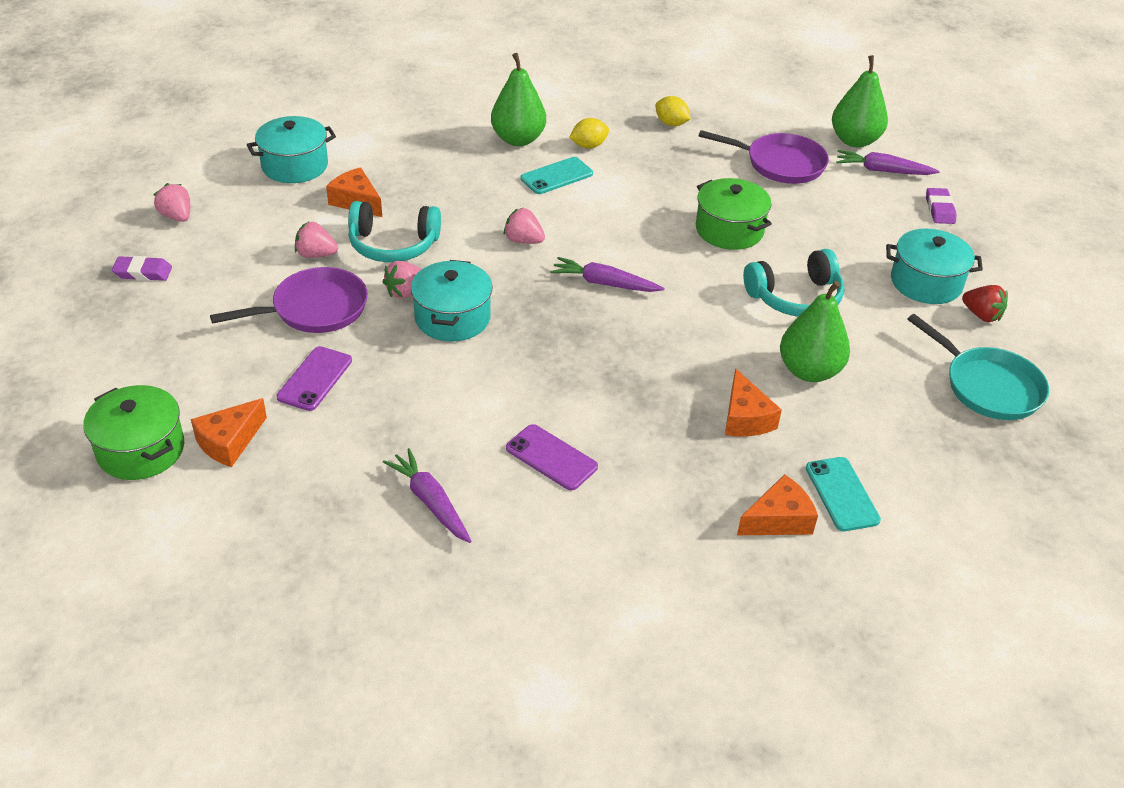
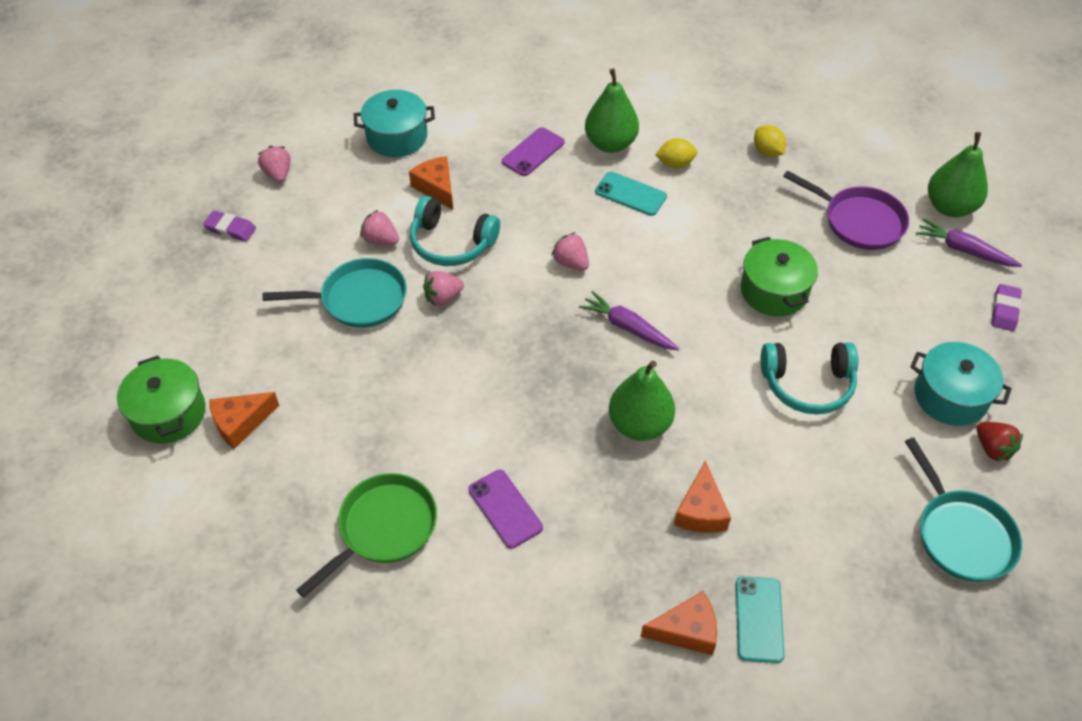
camera: 20 degrees right, 10 degrees up
(314, 309) = (358, 299): purple pan -> turquoise pan
(315, 379) = (333, 374): purple phone -> purple phone (533, 152)
(430, 502) = (383, 528): purple carrot -> green pan
(452, 318) = (474, 336): turquoise pot -> none
(556, 176) = (630, 194): turquoise phone -> turquoise phone turned 45 degrees clockwise
(809, 371) = (785, 473): green pear -> green pear (639, 424)

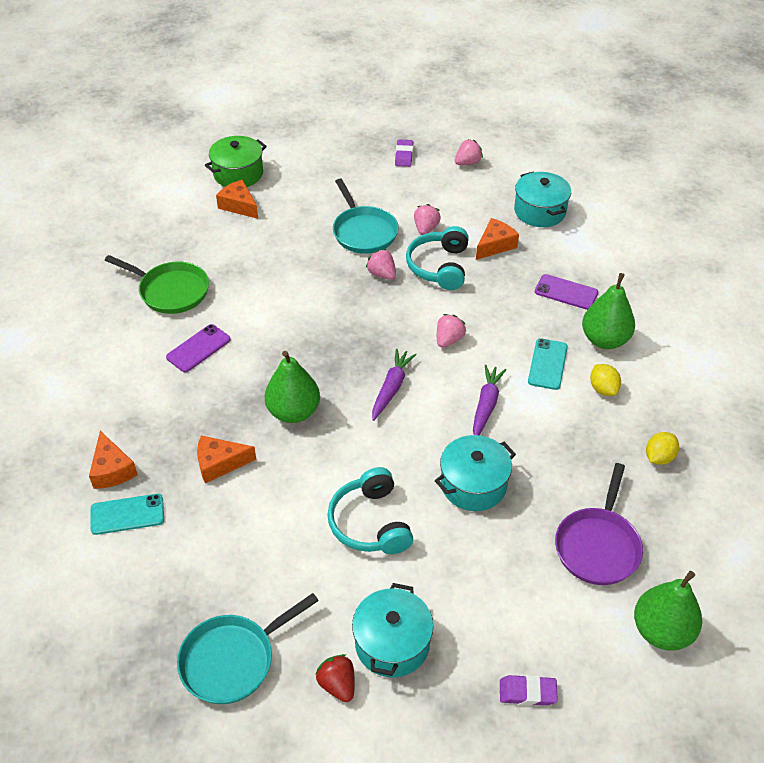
camera: 75 degrees right, 5 degrees down
(774, 291) = (473, 484): green pot -> turquoise pot
(964, 250) = (600, 648): purple carrot -> purple carrot (486, 405)
(992, 449) = (337, 684): red strawberry -> red strawberry turned 105 degrees clockwise

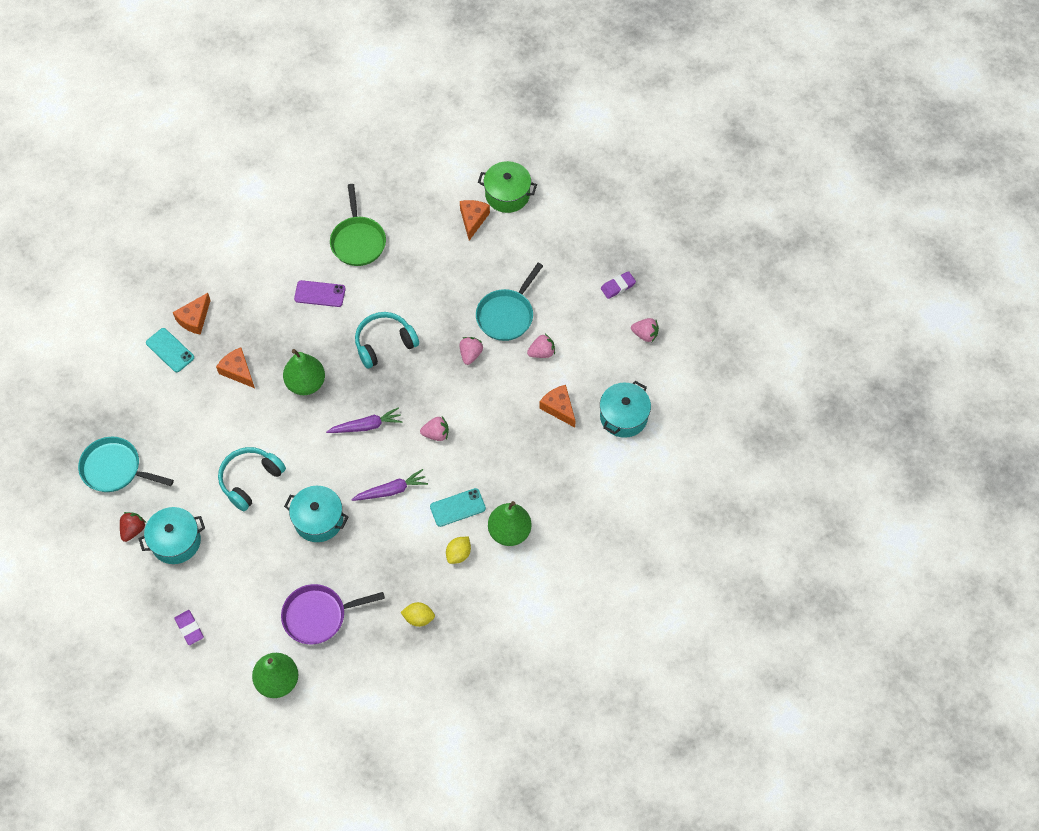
camera: 55 degrees right, 15 degrees up
(439, 266) = (506, 385): turquoise headphones -> turquoise headphones (384, 343)
(495, 245) = (559, 408): orange cheese -> orange cheese turned 135 degrees counterclockwise
(566, 292) = (542, 482): purple phone -> none

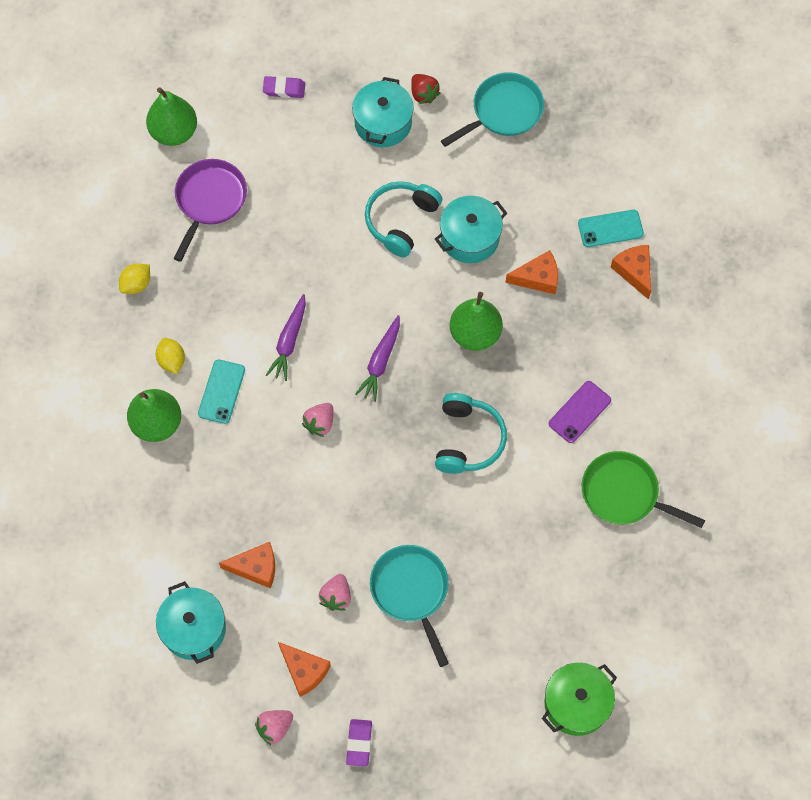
camera: 125 degrees right, 5 degrees up
(250, 480) = (400, 221): turquoise headphones -> turquoise headphones turned 135 degrees counterclockwise
(318, 520) = (309, 257): turquoise pot -> turquoise pot (470, 238)
(470, 354) = (389, 519): pink strawberry -> none
(473, 220) = (567, 639): orange cheese -> orange cheese (304, 671)

